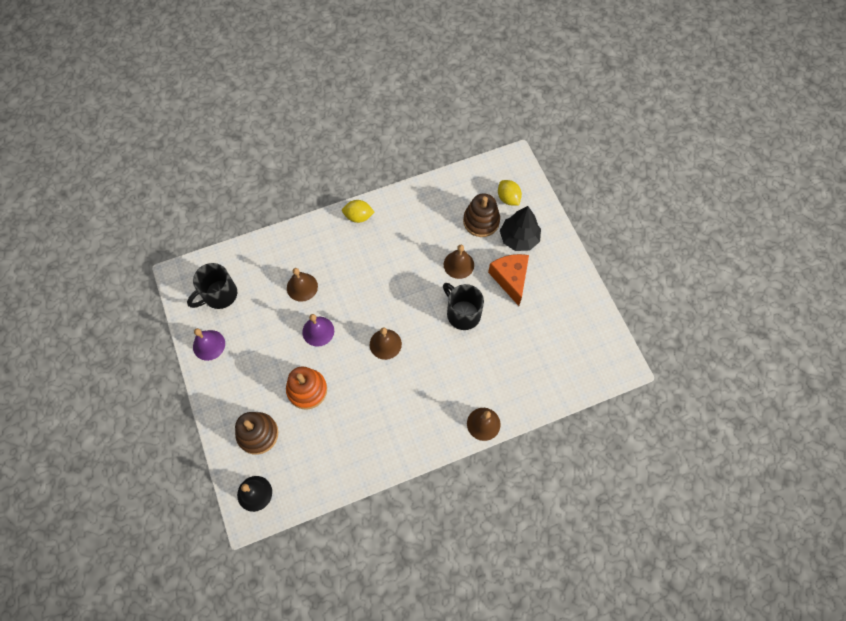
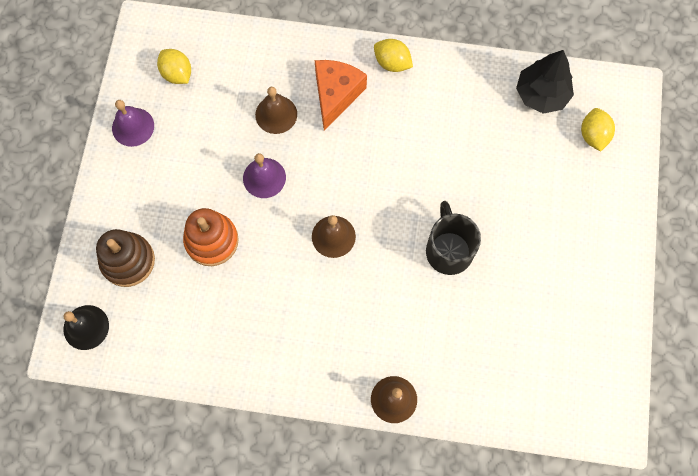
camera: 30 degrees right, 5 degrees up
(219, 295) = (177, 74): black mug -> yellow lemon
(458, 264) = (480, 186): brown bell -> none
(481, 221) = (541, 147): brown stacking toy -> none
(510, 279) = (534, 239): orange cheese -> orange cheese (336, 95)
(519, 238) = (576, 193): black tree -> black tree (541, 94)

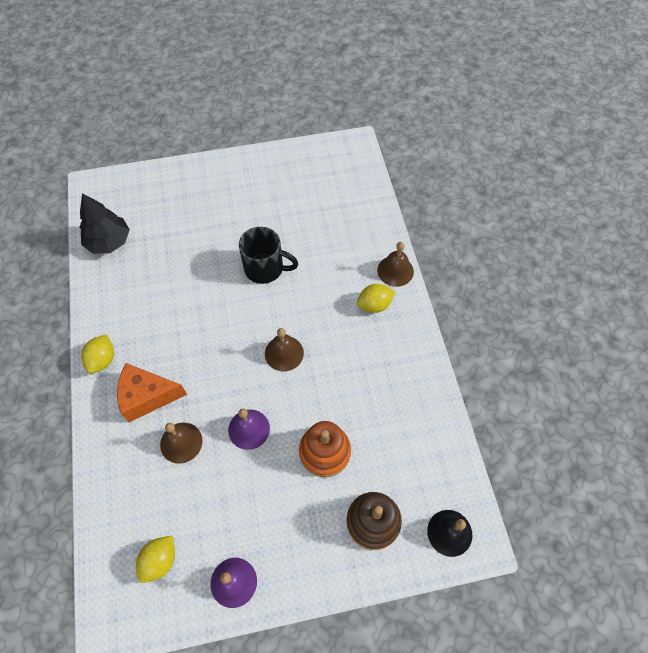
camera: 110 degrees left, 10 degrees down
(448, 250) = (265, 268): black mug -> black mug turned 135 degrees counterclockwise
(593, 135) = (138, 201): yellow lemon -> yellow lemon (374, 305)

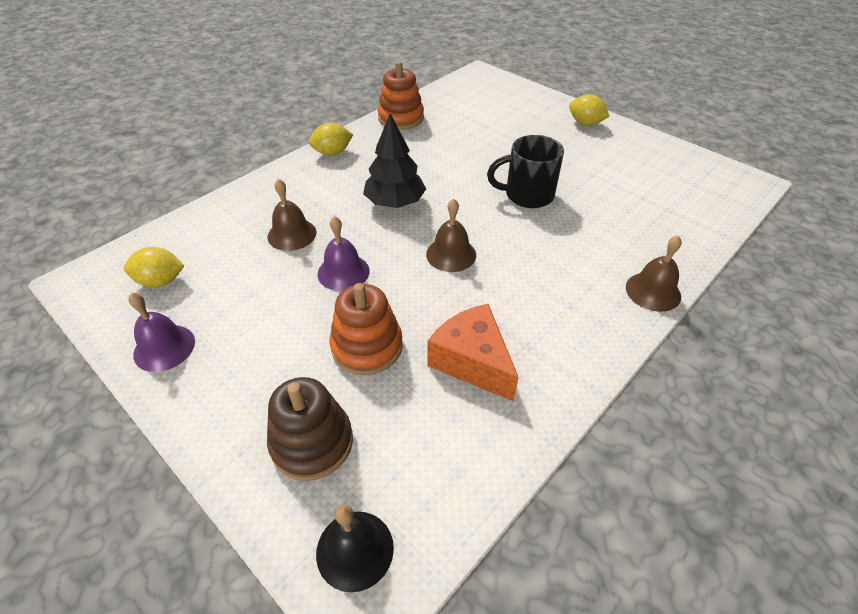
camera: 55 degrees right, 15 degrees down
(101, 283) = (401, 118): none -> orange stacking toy
(109, 242) = (442, 103): black tree -> black tree (395, 202)
(147, 396) = (320, 192): orange cheese -> orange cheese (472, 362)
(265, 268) = (527, 195): black mug -> black mug turned 105 degrees clockwise
(374, 305) = (588, 296): yellow lemon -> yellow lemon (585, 123)

